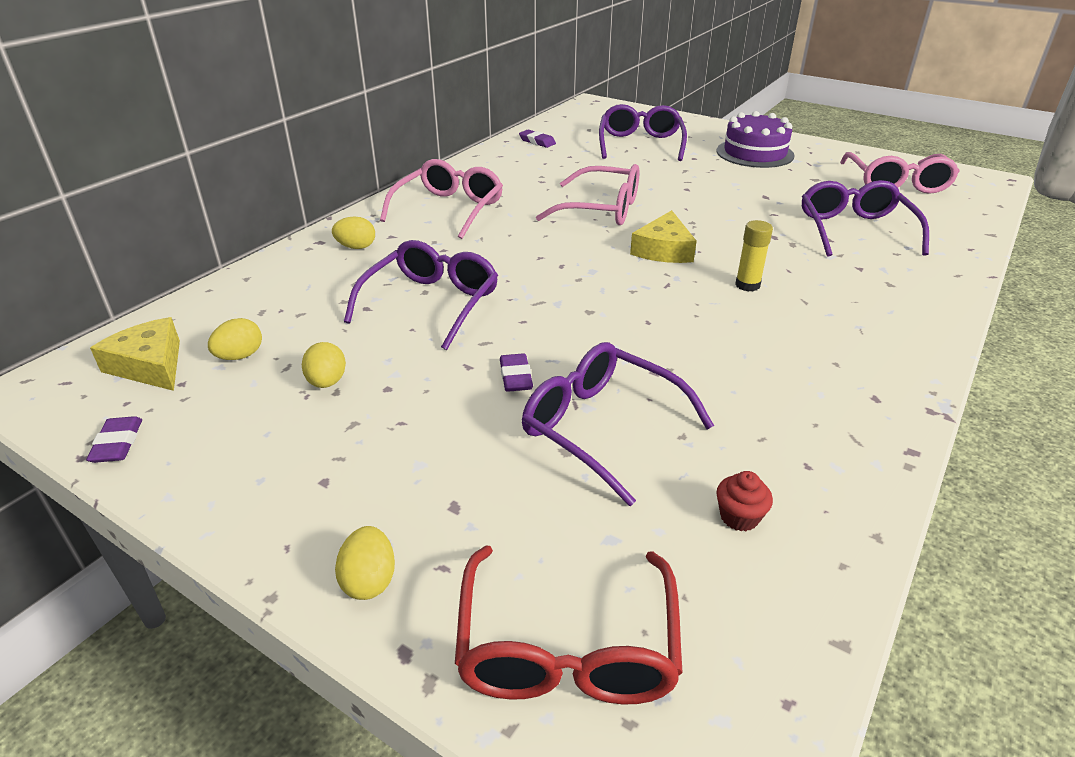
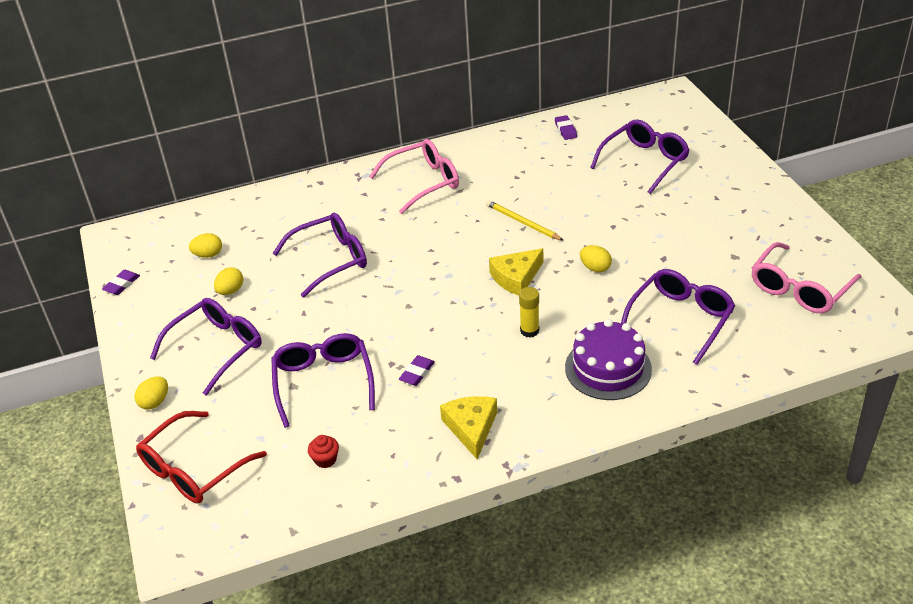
camera: 40 degrees right, 5 degrees up
(150, 365) = (167, 242): yellow cheese -> yellow cheese (471, 428)
(356, 247) = (335, 195): yellow egg -> yellow egg (595, 268)
(390, 457) = (216, 348): none -> purple glasses
(515, 377) = (318, 331): purple eraser -> purple eraser (417, 373)
(601, 209) = (522, 222): pink glasses -> yellow pencil
(755, 153) = (727, 208): purple cake -> purple cake (608, 368)

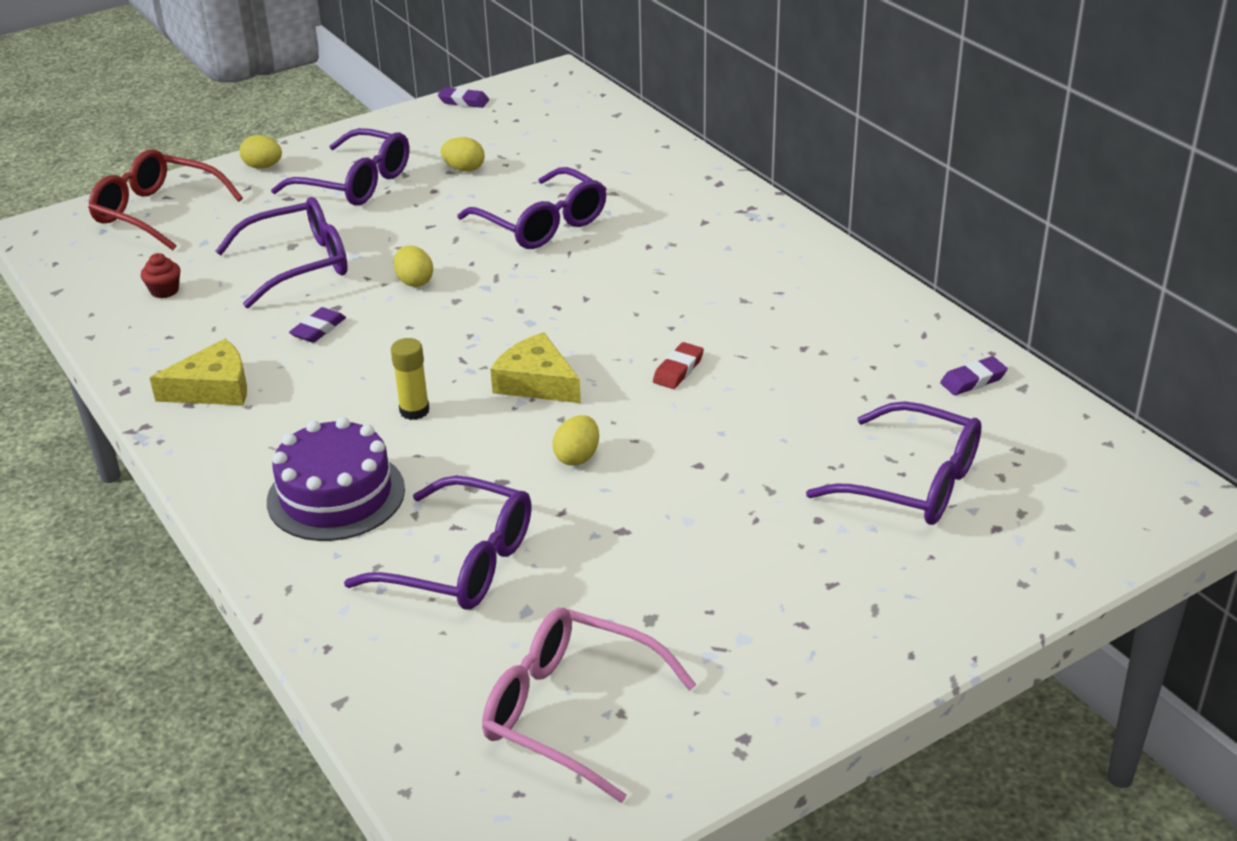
camera: 75 degrees right, 5 degrees down
(208, 255) = (532, 140): yellow egg -> yellow egg (414, 281)
(417, 373) = (318, 329): purple eraser -> purple eraser turned 75 degrees counterclockwise
(423, 182) = (752, 264): pink glasses -> none
(522, 222) = (678, 370): yellow pencil -> red eraser

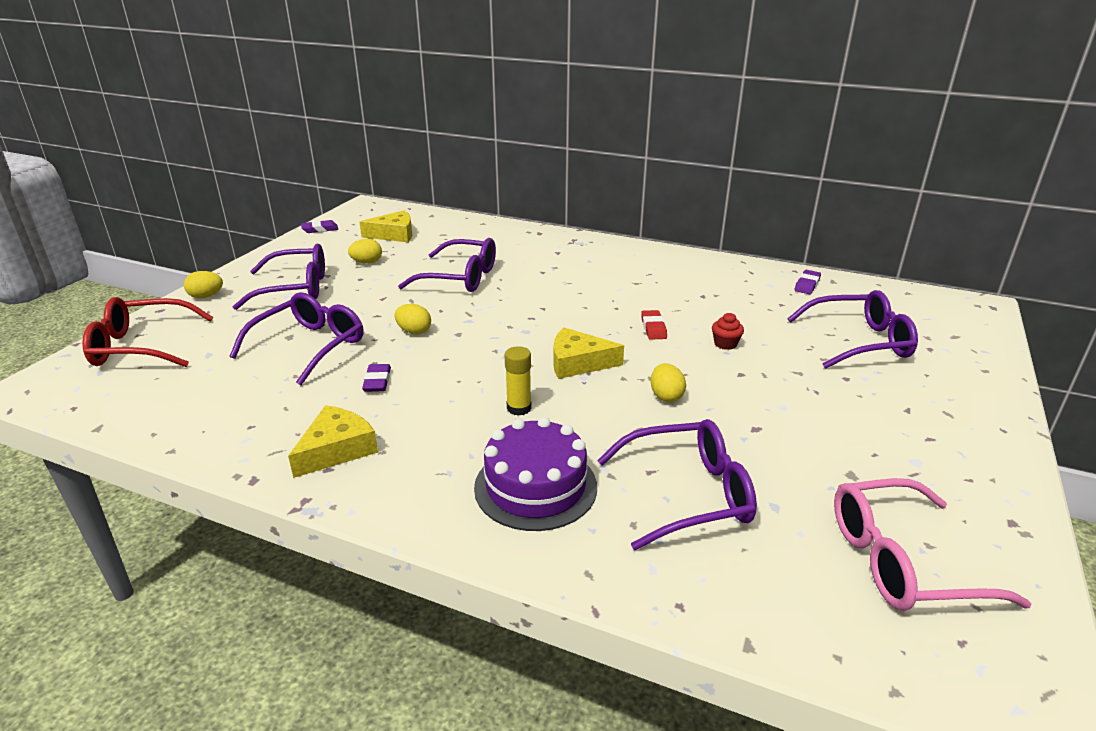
camera: 35 degrees left, 5 degrees down
(164, 291) = (209, 396): red cupcake -> red cupcake (725, 344)
(538, 134) = (394, 234): none -> yellow cheese

